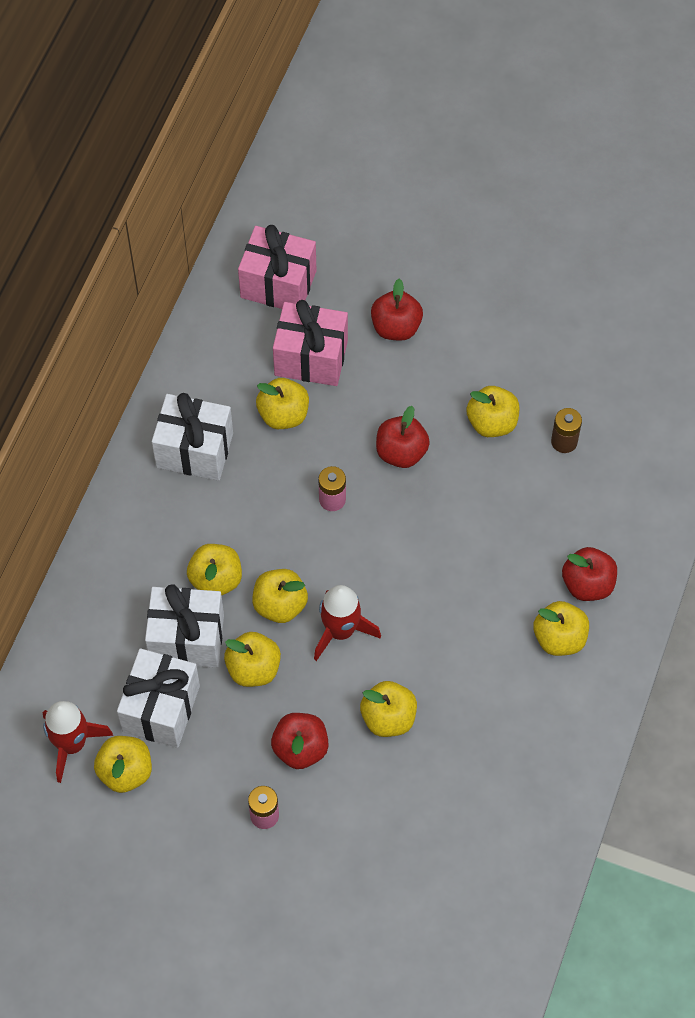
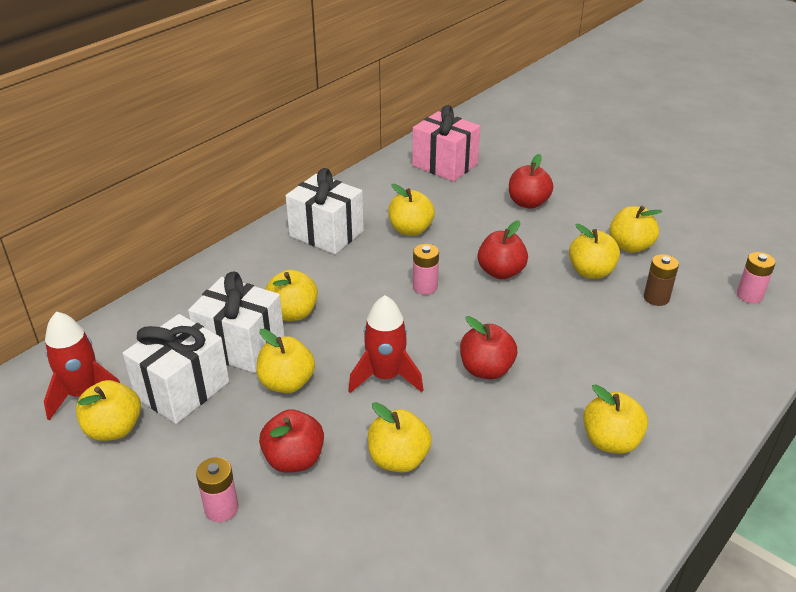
camera: 20 degrees right, 25 degrees down
(280, 605) = (339, 344): yellow apple -> yellow apple (630, 246)
(311, 358) = (450, 205): pink gift -> none
(587, 584) = (654, 405): red apple -> red apple (486, 369)
(652, 409) = (749, 295): none -> pink battery

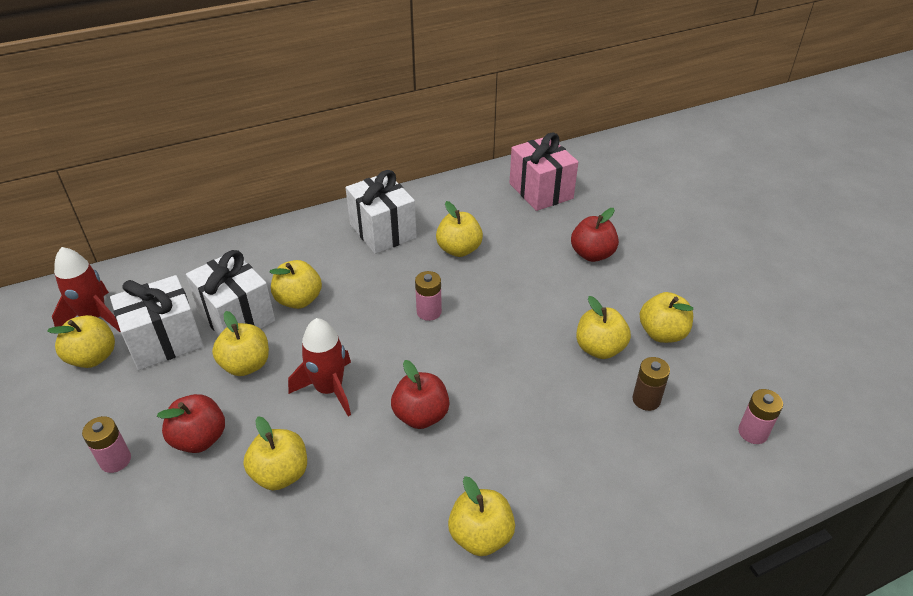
camera: 25 degrees right, 5 degrees up
(501, 272) = (510, 319): red apple -> none

